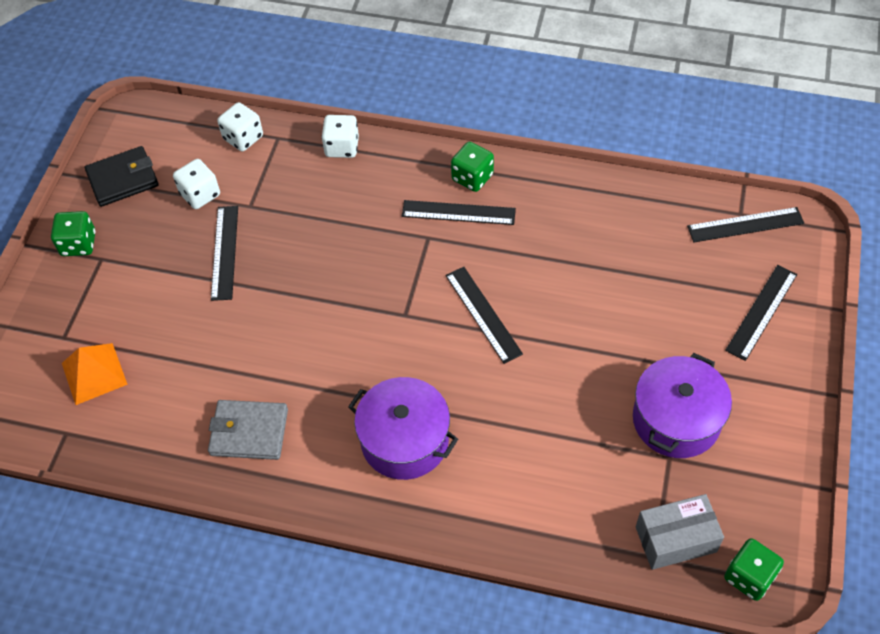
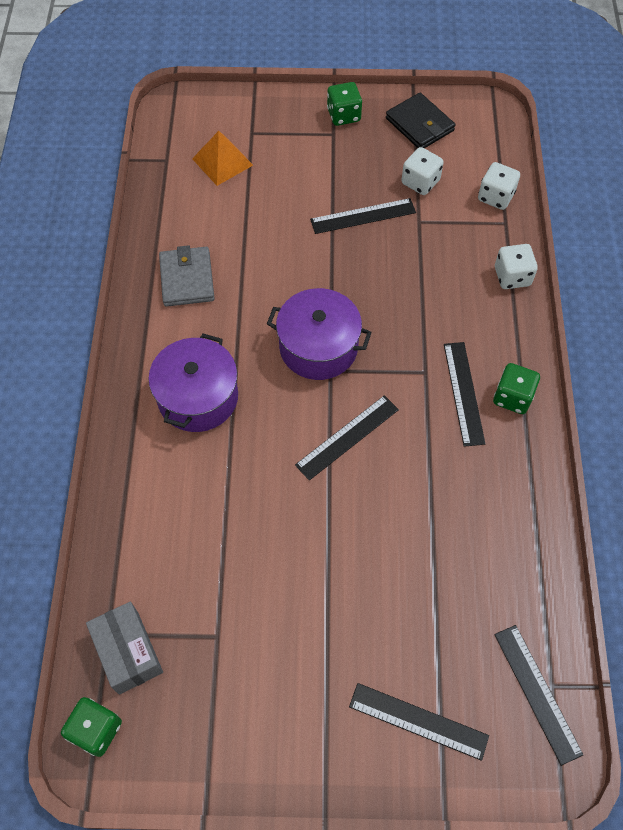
camera: 75 degrees right, 5 degrees up
(676, 419) = (262, 639): purple pot -> purple pot (318, 347)

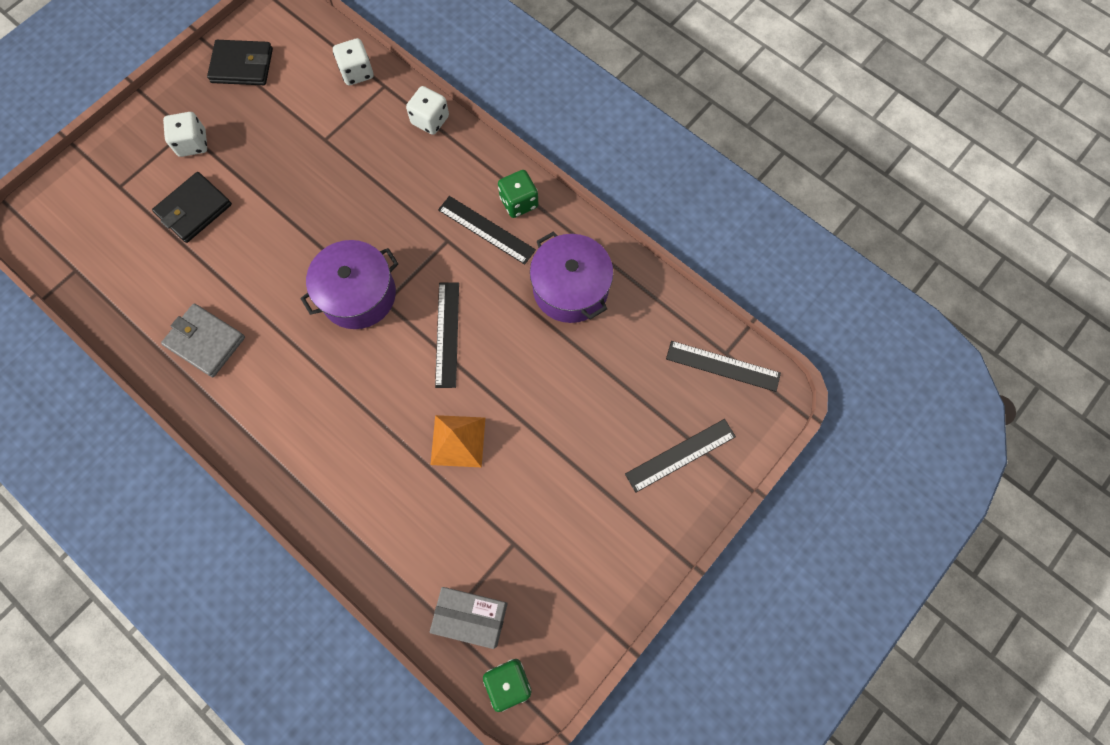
camera: 50 degrees left, 10 degrees up
(198, 397) = (316, 413): purple pot -> purple pot (570, 288)
(222, 162) = (123, 230): orange pyramid -> orange pyramid (458, 440)
(279, 189) = (194, 209): none -> black wallet
(343, 115) = (176, 108): green dice -> none
(363, 216) = (280, 172): black ruler -> none
(420, 182) = (292, 109): white dice -> white dice (193, 143)

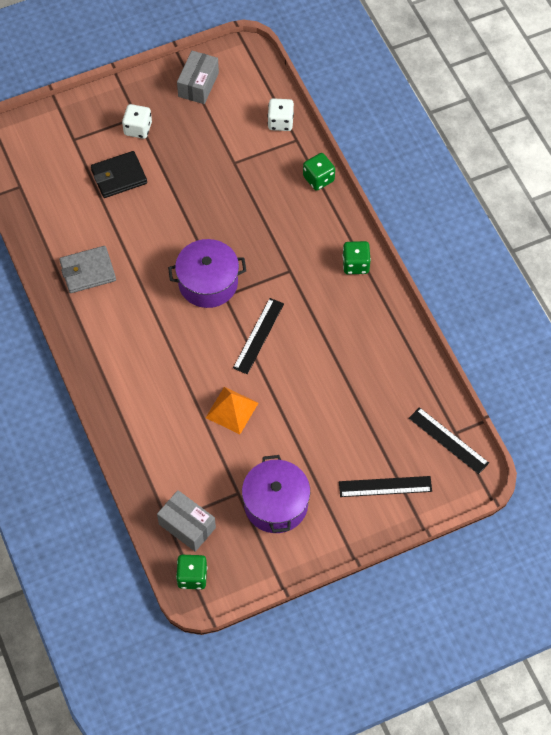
camera: 25 degrees right, 10 degrees down
(205, 342) = (88, 271): grey wallet -> grey wallet turned 75 degrees counterclockwise
(242, 65) = (198, 84): black wallet -> grey box
(430, 120) = (318, 179): white dice -> green dice
(486, 229) = (322, 274): black ruler -> none
(570, 288) = (363, 341): purple pot -> purple pot (276, 504)

